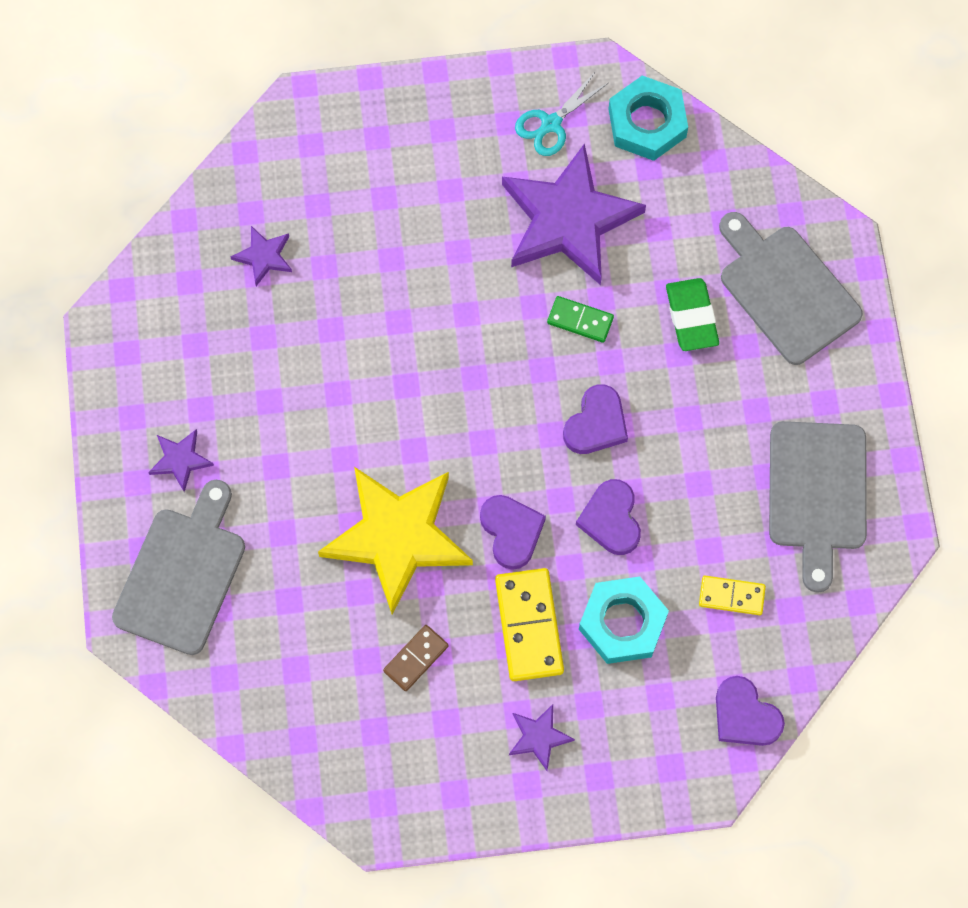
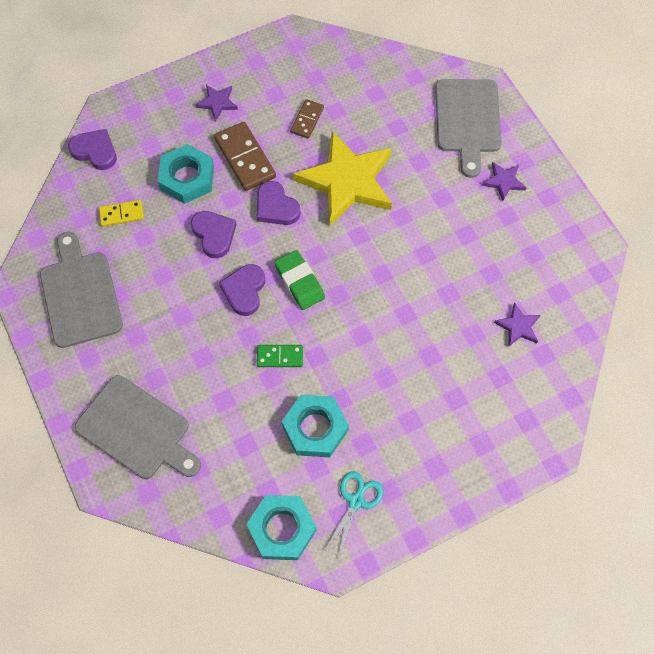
camera: 160 degrees right, 5 degrees down
(528, 626) = (245, 158): yellow domino -> brown domino
(568, 219) = (315, 428): purple star -> turquoise nut
(691, 317) = (201, 386): green eraser -> green eraser (299, 282)

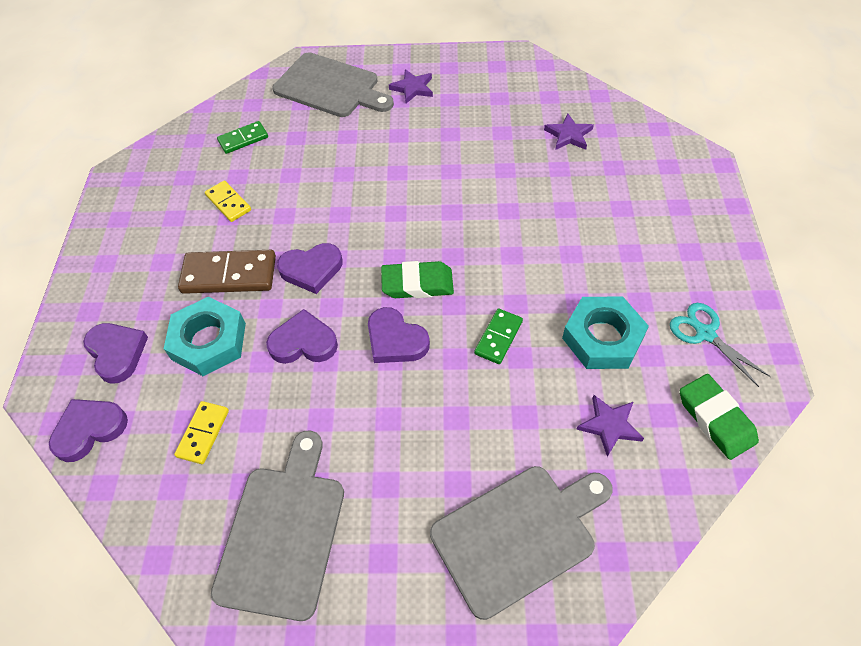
camera: 60 degrees left, 10 degrees down
(80, 295) = (283, 532): grey cutting board -> grey cutting board turned 90 degrees clockwise
(153, 131) = (117, 353): none -> purple heart
(217, 103) = (137, 273): purple star -> purple star (610, 426)
(282, 529) = (715, 419): turquoise nut -> green eraser
(307, 120) = (228, 203): brown domino -> yellow domino
(347, 181) = (326, 198): yellow star -> none
(374, 92) = (243, 139): none -> green domino

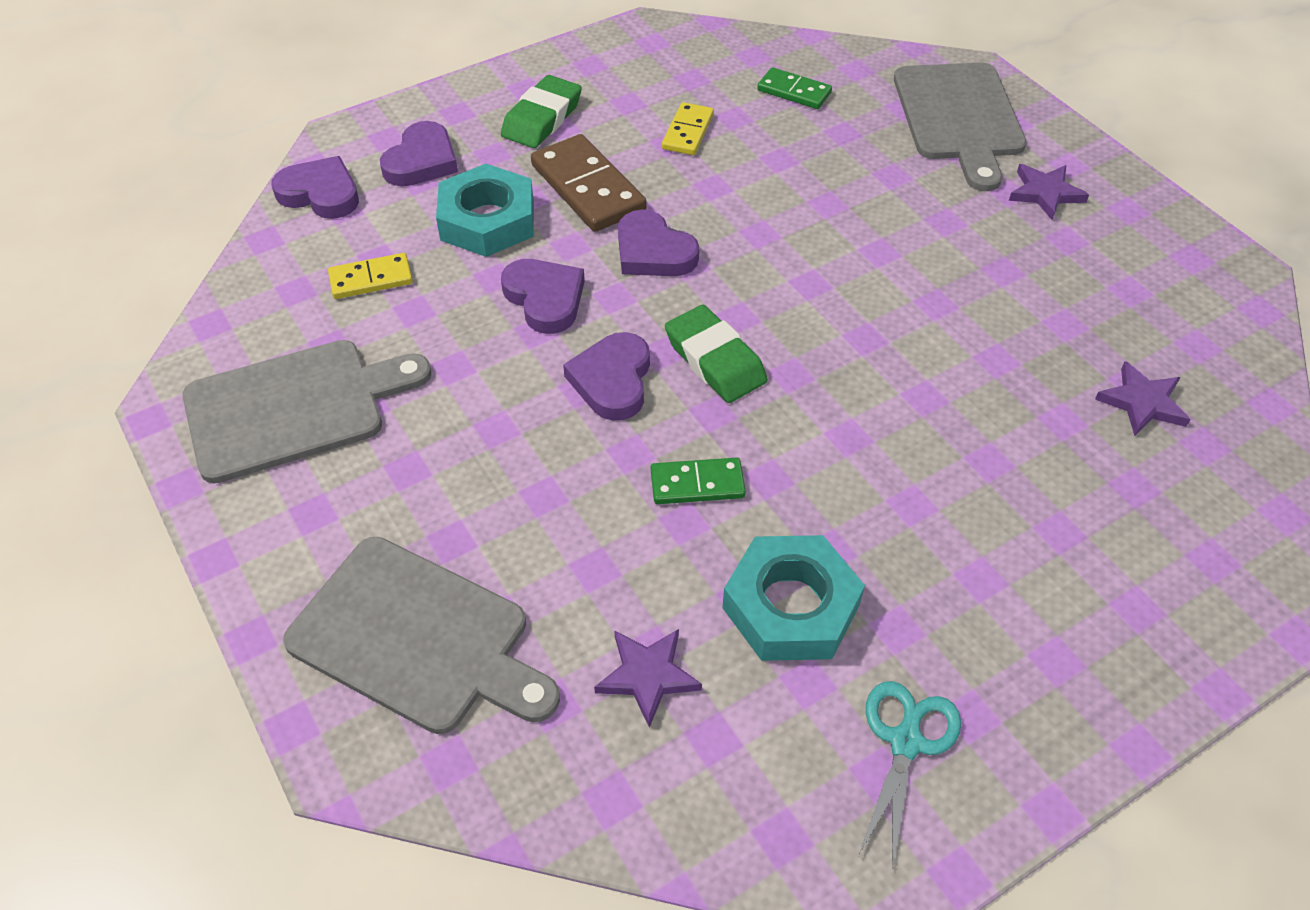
camera: 55 degrees right, 5 degrees down
(715, 419) = (755, 815): green eraser -> green eraser (542, 118)

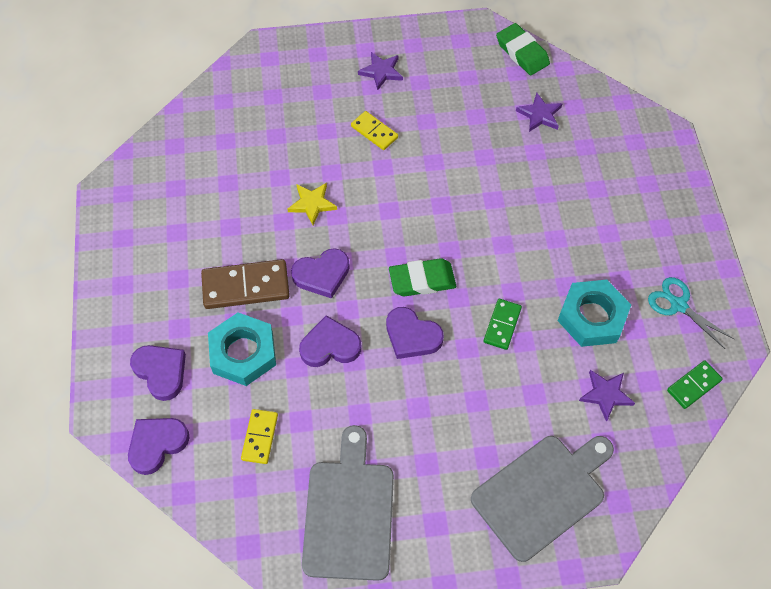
camera: 65 degrees left, 10 degrees up
(542, 118) = (162, 286): green eraser -> green eraser (522, 53)
(688, 132) = (226, 212): yellow domino -> yellow domino (374, 132)
(760, 203) = (312, 204): none -> yellow star
(794, 91) = (224, 141): green domino -> green domino (693, 385)
(959, 117) = (298, 76): grey cutting board -> none

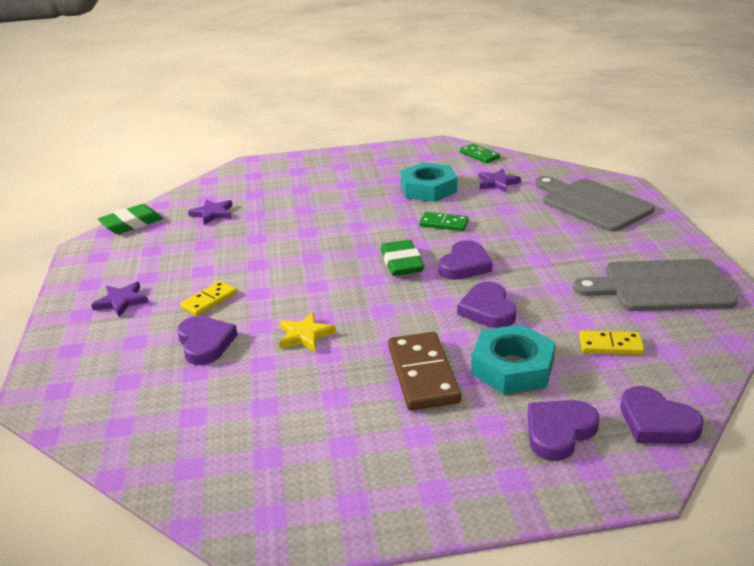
camera: 90 degrees left, 30 degrees down
(322, 275) = (401, 321): purple heart -> purple heart (205, 343)
(678, 305) = (412, 160): turquoise scissors -> none

